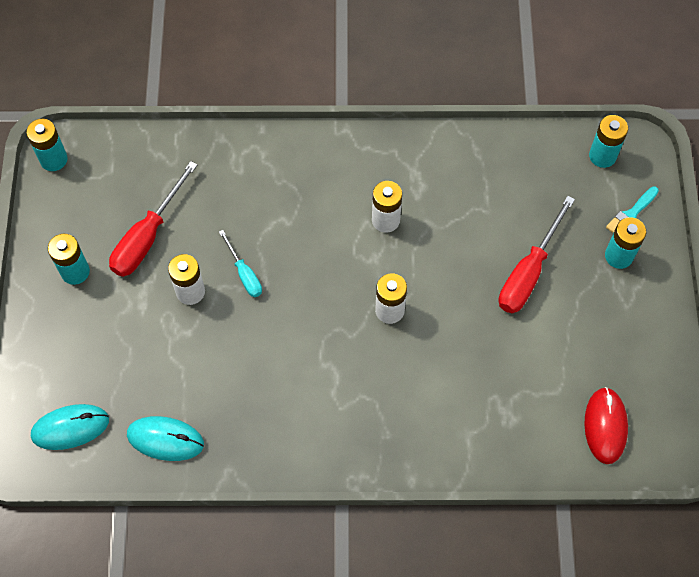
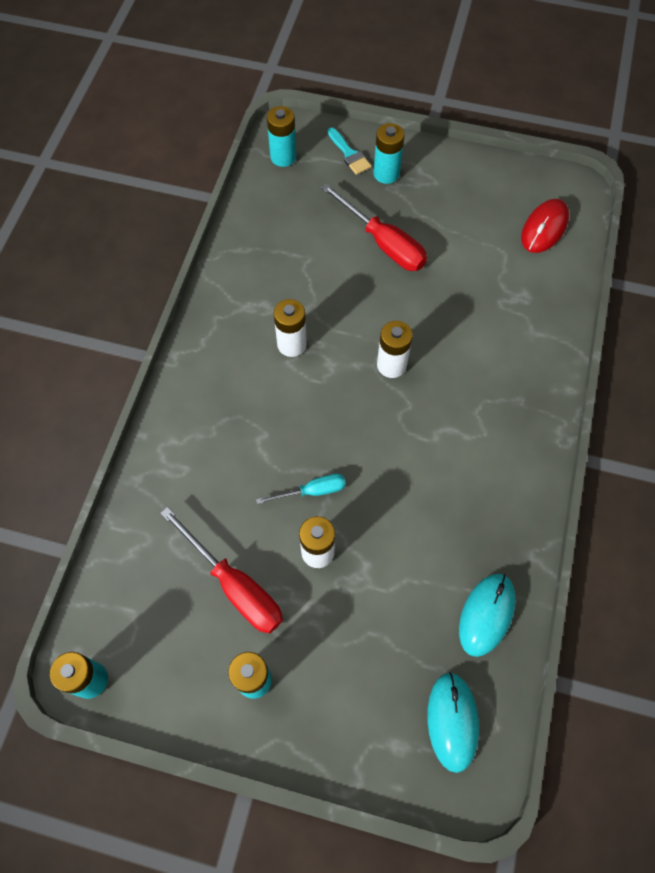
camera: 75 degrees left, 0 degrees up
(605, 426) = (544, 228): red mouse -> red mouse turned 75 degrees counterclockwise

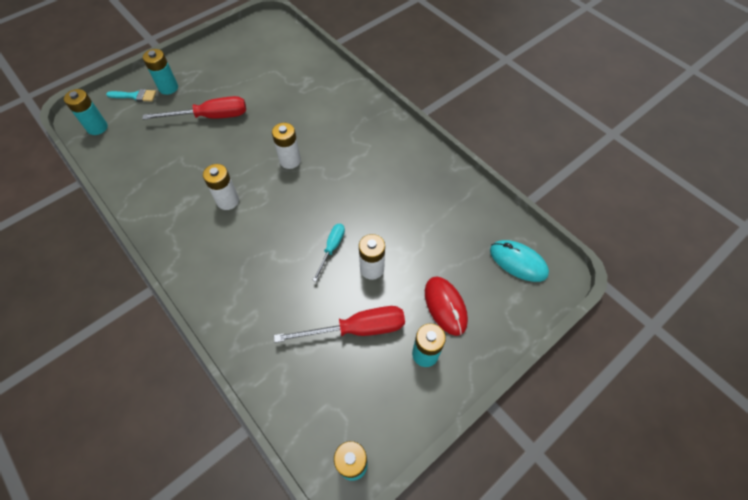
camera: 55 degrees left, 5 degrees down
(486, 614) = (470, 209): turquoise mouse -> none
(544, 228) = (278, 47): red mouse -> red mouse (445, 306)

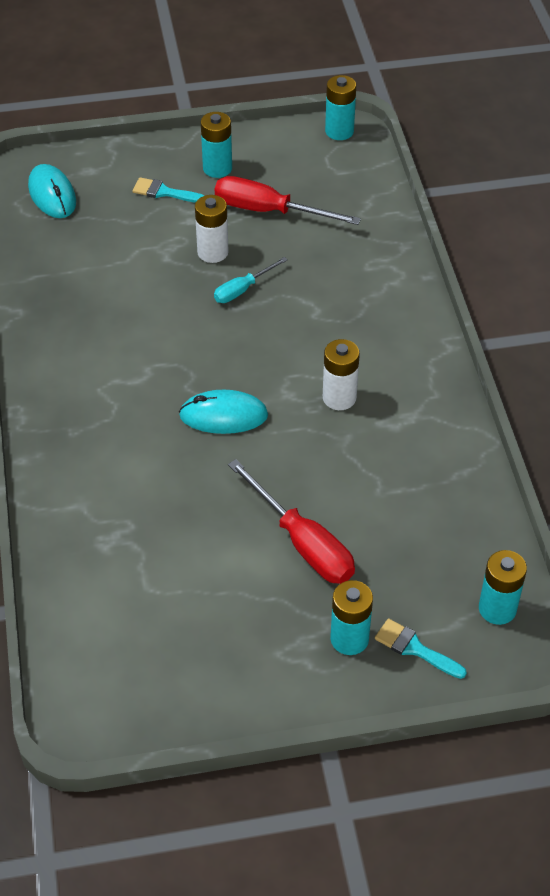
camera: 150 degrees left, 10 degrees down
(210, 117) = (302, 543): red screwdriver -> red screwdriver turned 150 degrees counterclockwise
(290, 160) = (223, 416): white battery -> turquoise mouse
(445, 306) = (164, 192): red mouse -> turquoise brush

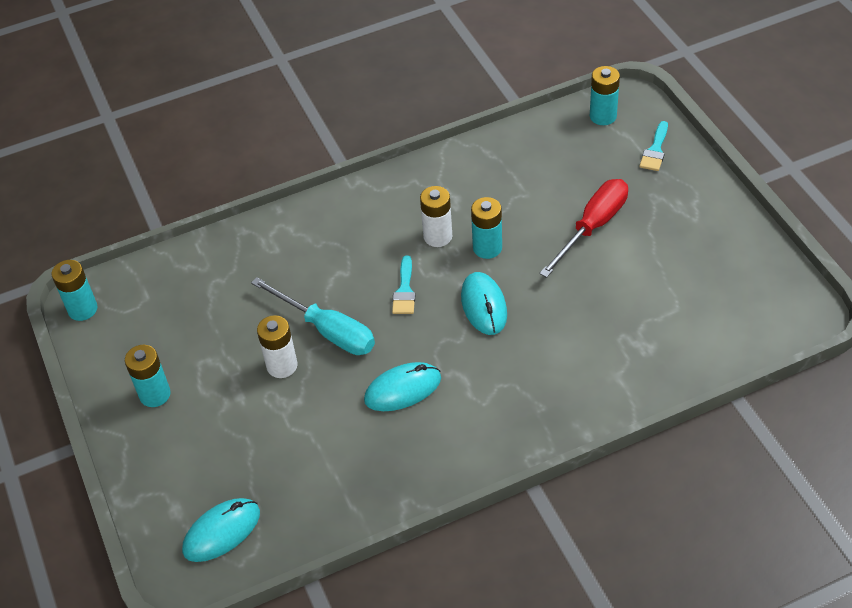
camera: 100 degrees left, 0 degrees up
(144, 332) = (402, 389): none -> turquoise mouse
(164, 192) = (200, 430): turquoise brush -> turquoise brush (404, 290)
(242, 289) = (327, 330): turquoise screwdriver -> turquoise screwdriver, size x1.76
(269, 211) = (213, 337): red screwdriver -> none
(349, 639) = (664, 184): turquoise battery -> turquoise battery (487, 248)

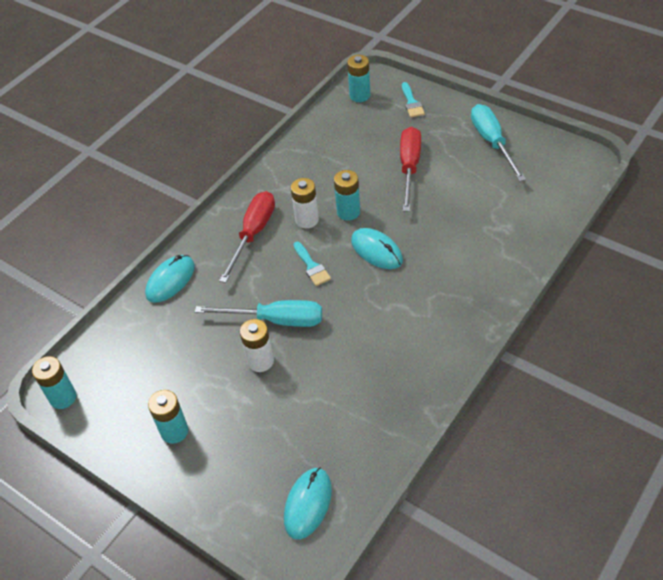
camera: 30 degrees left, 0 degrees up
(372, 226) = (253, 234): none -> red screwdriver
(402, 389) = (364, 334): turquoise mouse -> turquoise mouse (170, 280)
(711, 239) = (492, 142): none -> turquoise screwdriver

